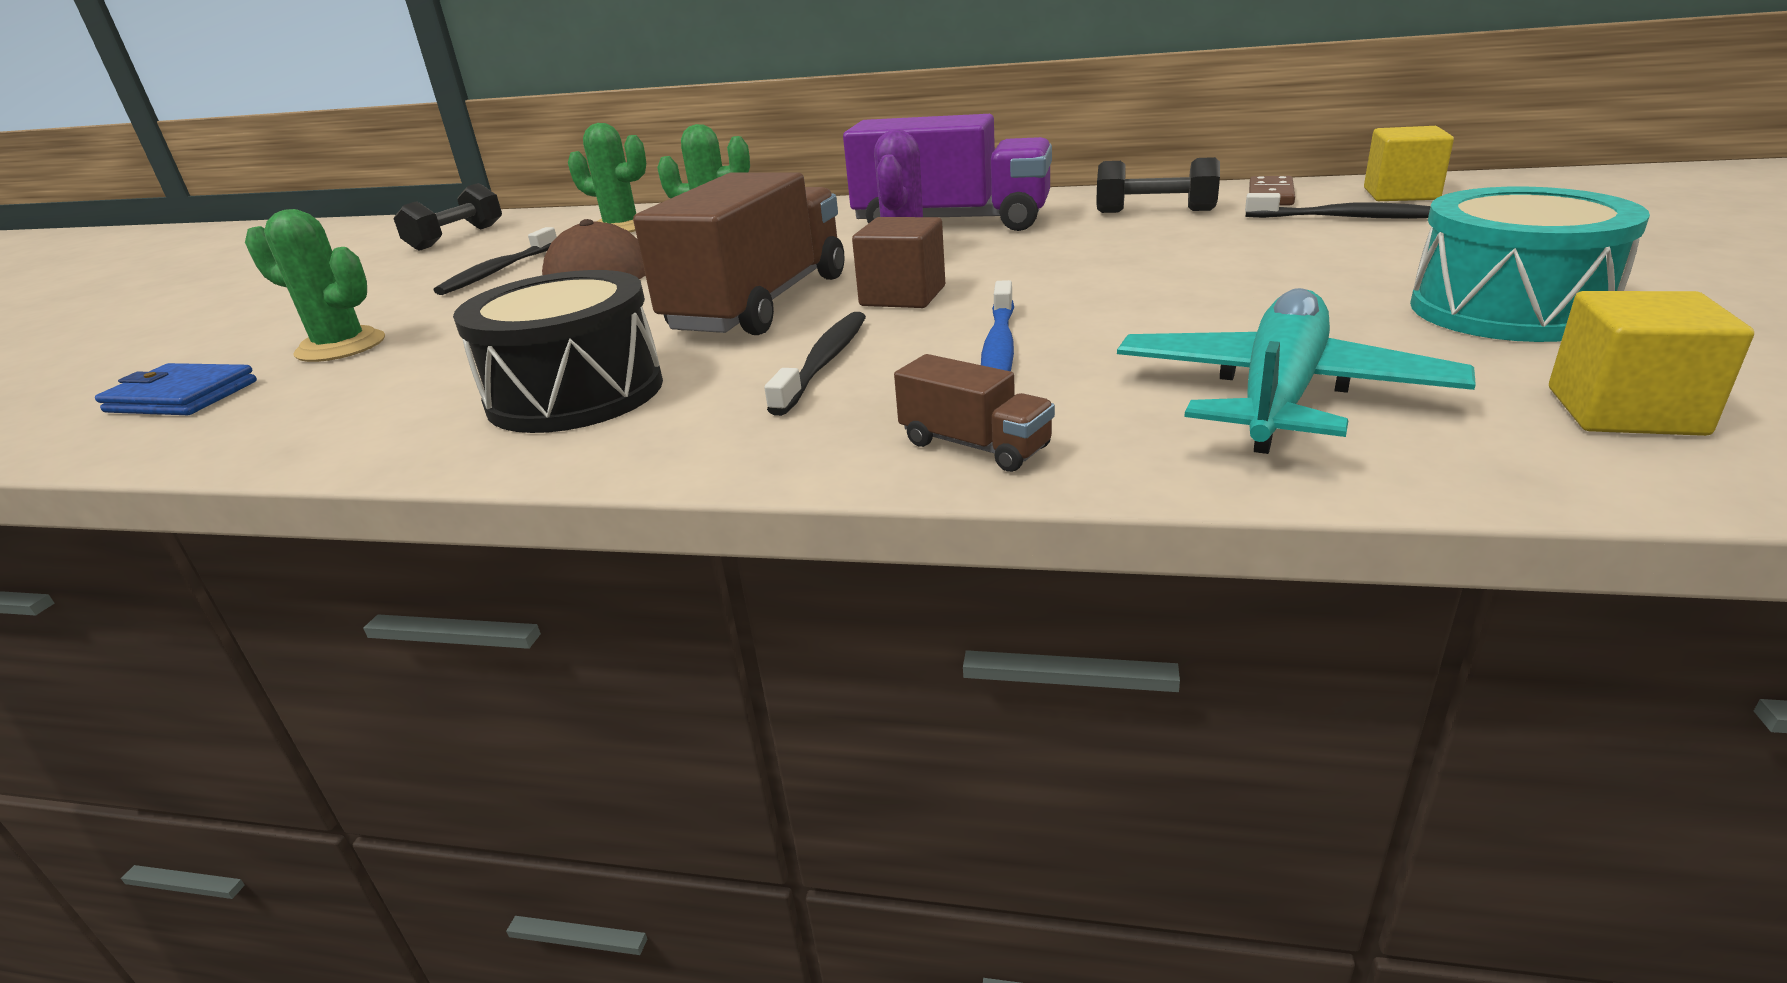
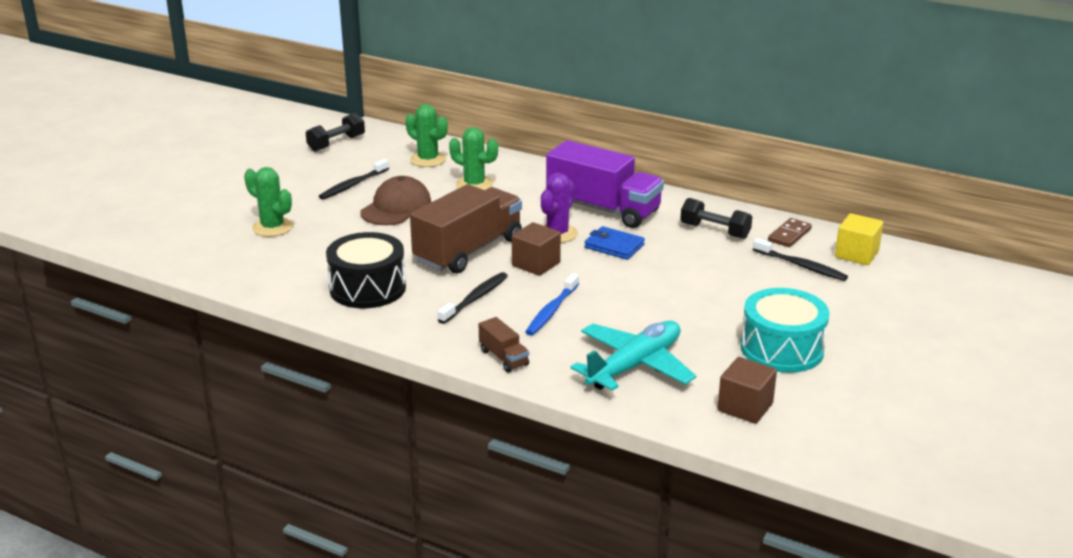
camera: 15 degrees right, 0 degrees up
(182, 397) = (206, 244): blue wallet -> blue wallet (614, 246)
(1624, 411) = (745, 407): yellow cube -> brown cube

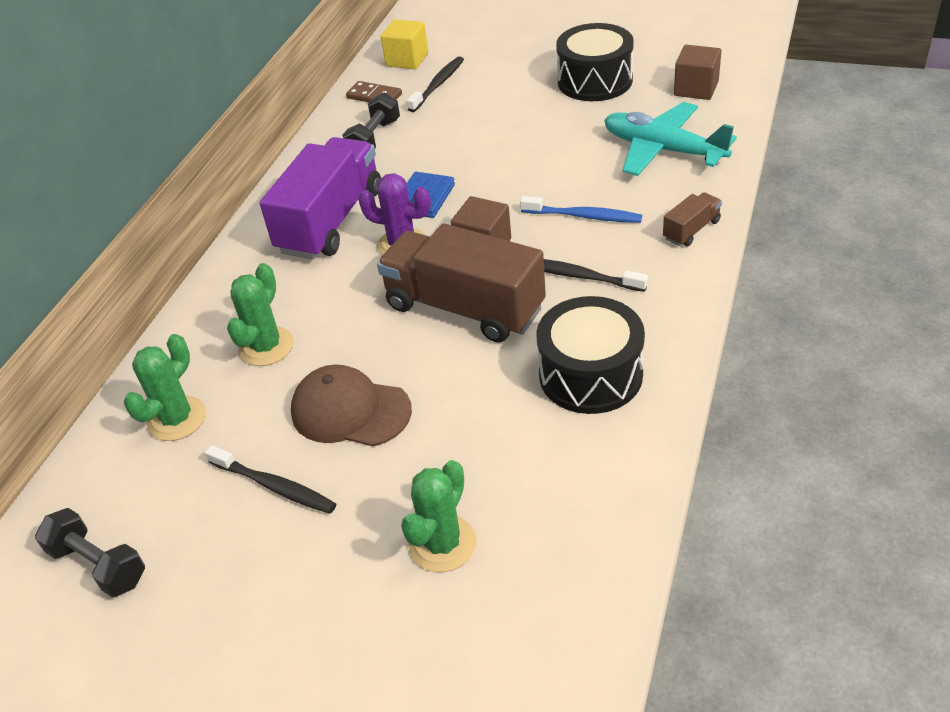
camera: 95 degrees left, 15 degrees up
(782, 349) = (595, 81): turquoise drum -> black drum

